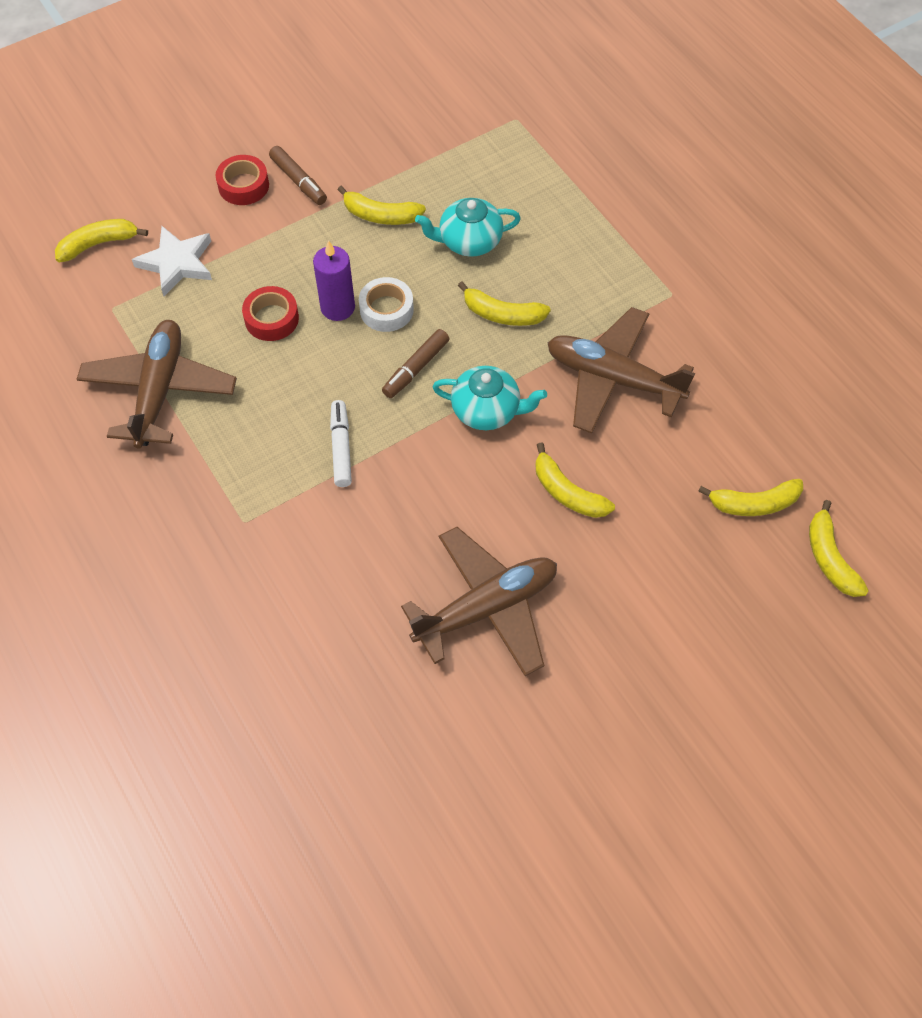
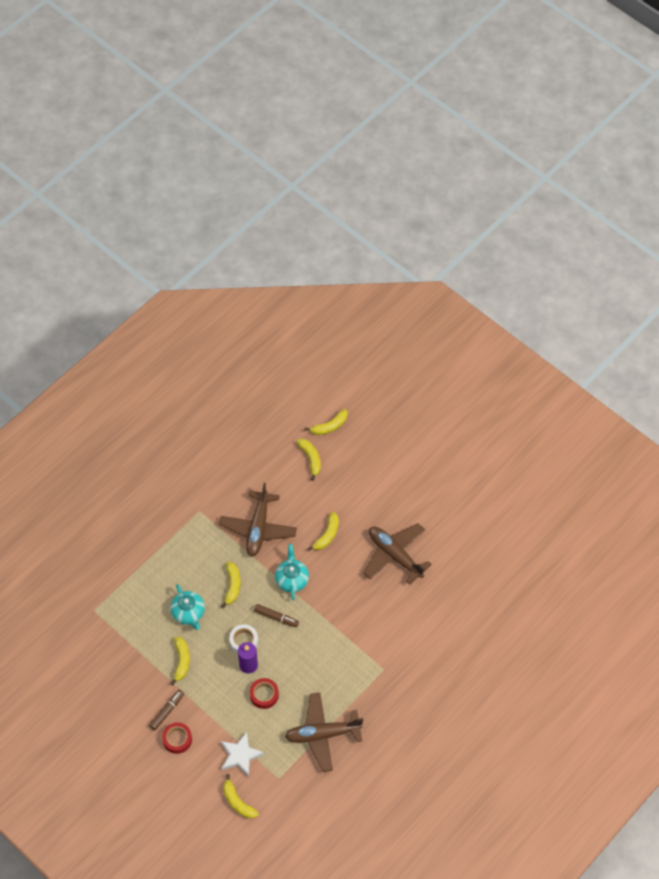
camera: 105 degrees left, 0 degrees up
(341, 448) = (331, 638): white marker -> none

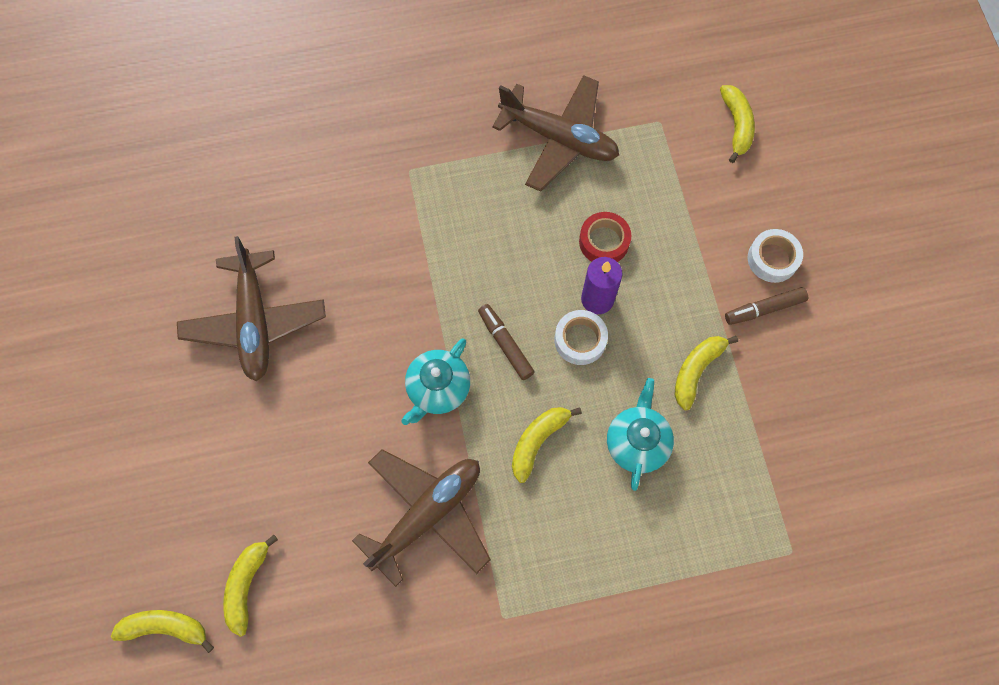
camera: 145 degrees left, 10 degrees up
(177, 739) = (772, 259): red tape -> white tape
(240, 755) = (694, 181): white star -> none
(327, 535) = (328, 425): yellow banana -> none

